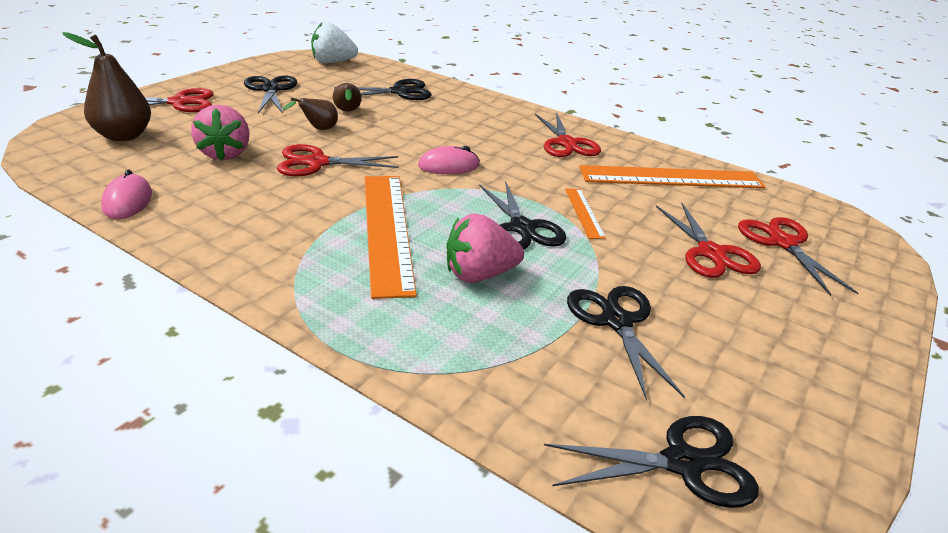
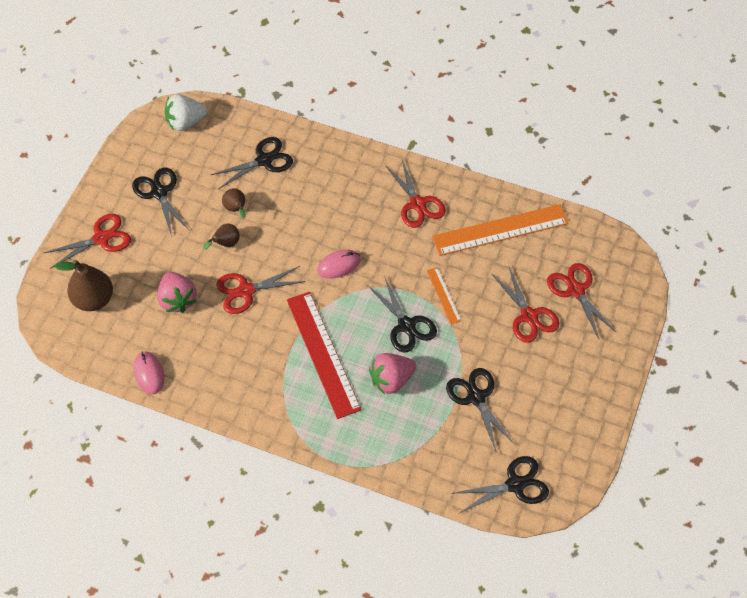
camera: 10 degrees left, 25 degrees up
(387, 230) = (323, 354): orange ruler -> red ruler

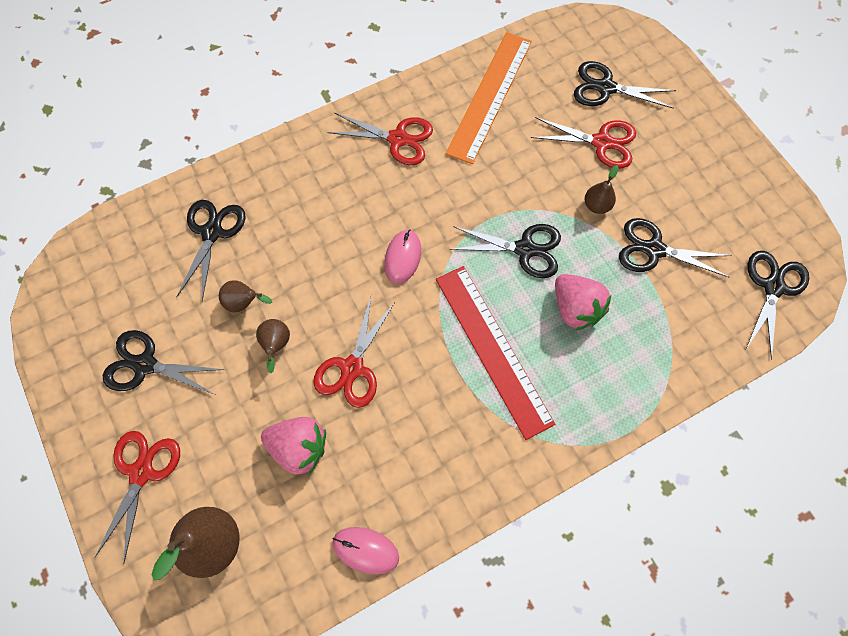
camera: 50 degrees left, 10 degrees up
(185, 122) = (85, 272): white strawberry -> none
(323, 354) = (493, 349): red ruler -> red ruler turned 45 degrees clockwise
(391, 380) = (575, 308): pink strawberry -> pink strawberry turned 45 degrees counterclockwise
(444, 295) = (519, 193): orange ruler -> none
(477, 344) = (596, 205): none -> brown pear
(576, 290) = (605, 88): red scissors -> black scissors

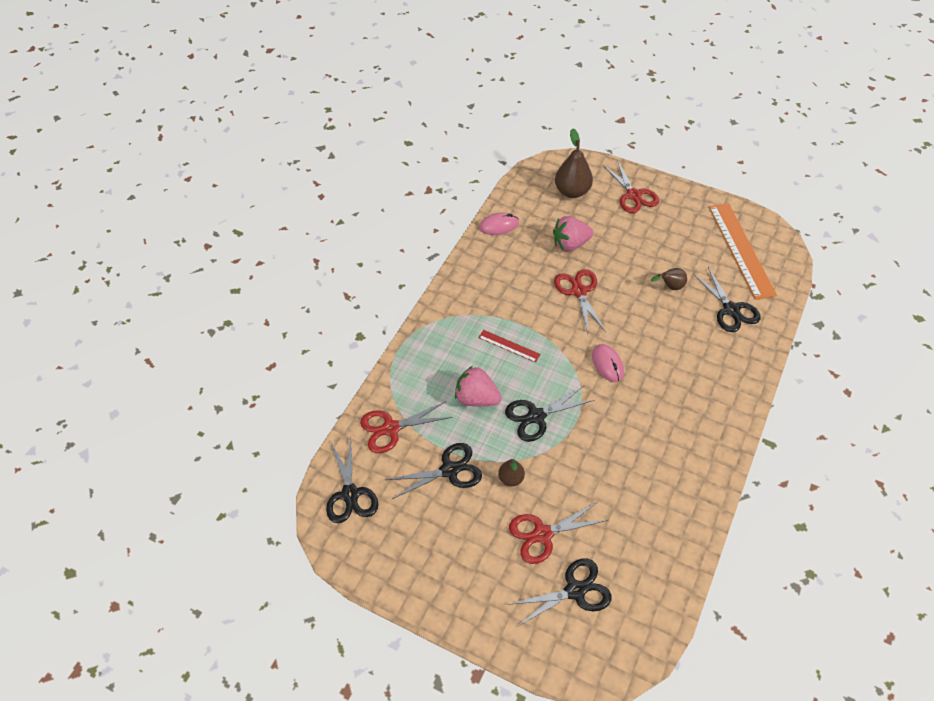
camera: 145 degrees right, 15 degrees down
(145, 365) = (685, 232): black scissors -> none
(276, 345) = (630, 278): brown pear -> none
(398, 139) = (687, 440): red scissors -> red scissors (391, 428)
(490, 96) = (656, 519): orange ruler -> orange ruler (741, 250)
(493, 349) = (509, 346): red ruler -> red ruler, size x0.47

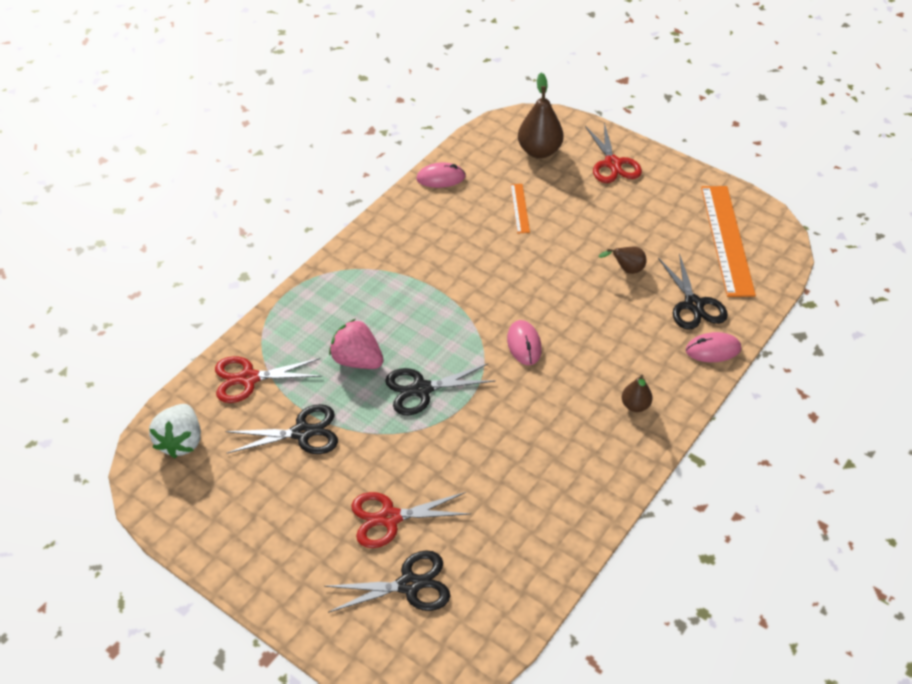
camera: 10 degrees right, 5 degrees down
(350, 494) = (181, 441): black scissors -> white strawberry
(509, 346) = (413, 309): red ruler -> none
(511, 478) = (371, 452): brown pear -> brown pear (635, 405)
(570, 244) = (519, 208): pink strawberry -> orange ruler
(579, 291) = (514, 261): red scissors -> none
(756, 347) = (713, 350): none -> pink mouse

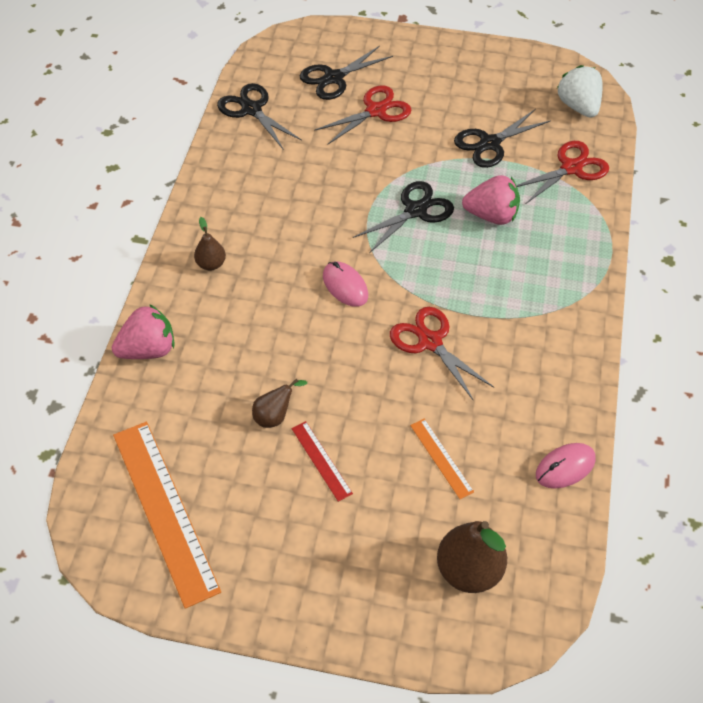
camera: 155 degrees right, 5 degrees up
(604, 233) = (321, 460): none -> red ruler
(612, 163) = (358, 588): red scissors -> red scissors (430, 342)
(693, 304) = (183, 398): black scissors -> black scissors (251, 109)
(713, 350) = (148, 349): pink mouse -> pink strawberry

